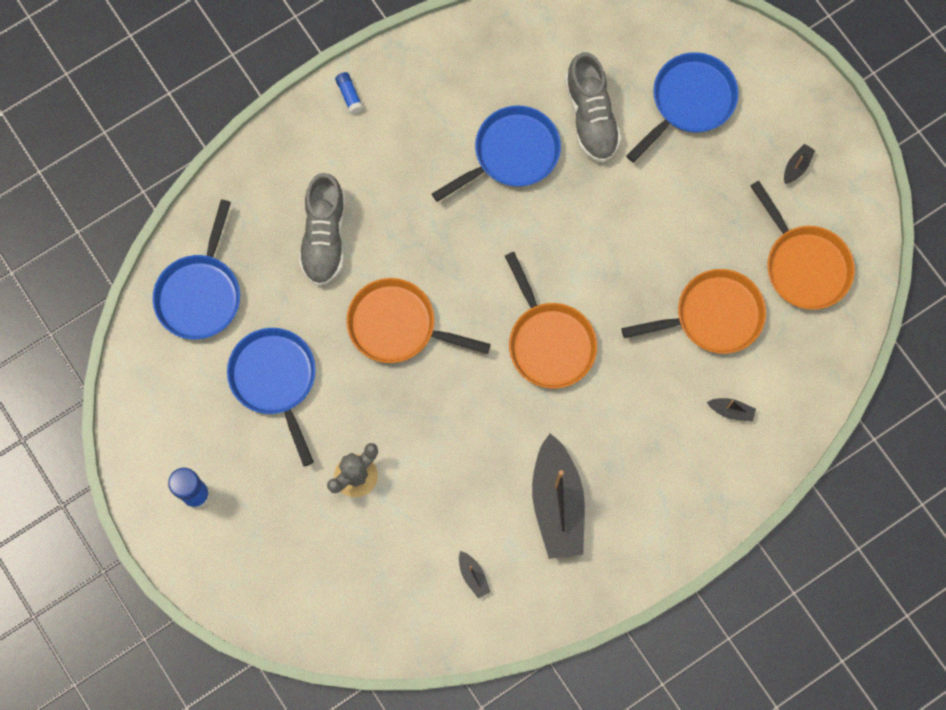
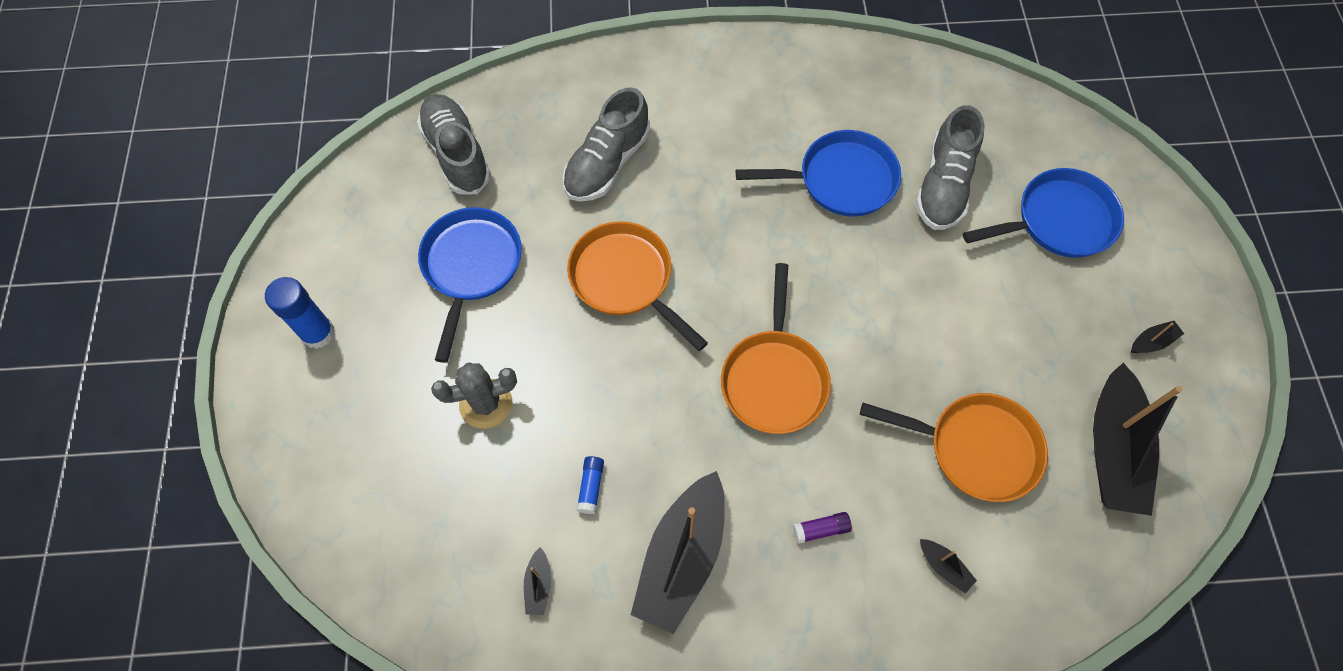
camera: 30 degrees right, 10 degrees down
(200, 294) = (457, 154): blue pan -> grey shoe
(349, 95) = (711, 56): blue glue stick -> blue glue stick (591, 487)
(638, 432) = (820, 529): none -> purple glue stick
(804, 265) = (1112, 450): orange pan -> black boat

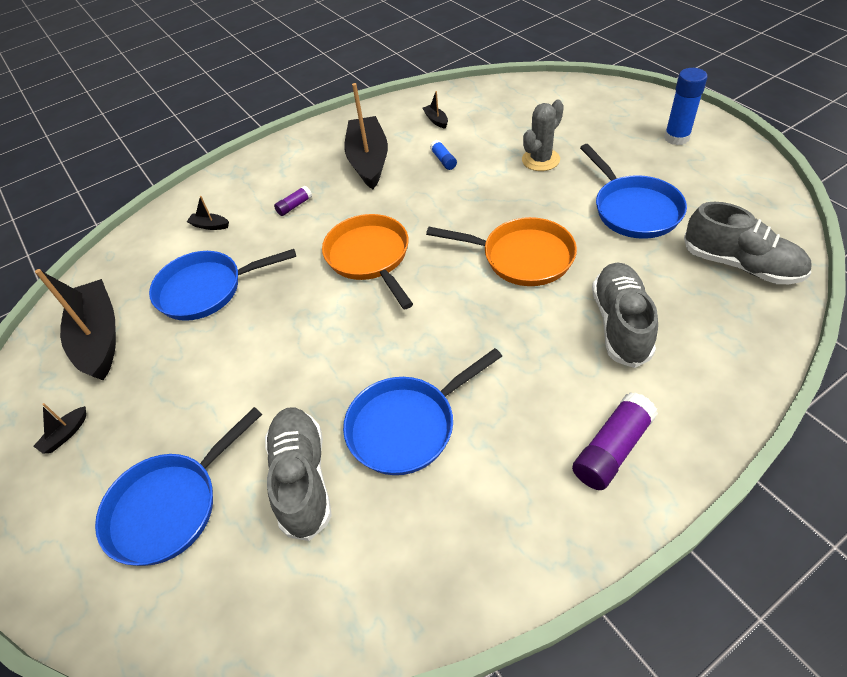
camera: 155 degrees right, 15 degrees down
(704, 84) = (612, 449): none -> purple glue stick
(975, 448) = (206, 289): orange pan -> blue pan

